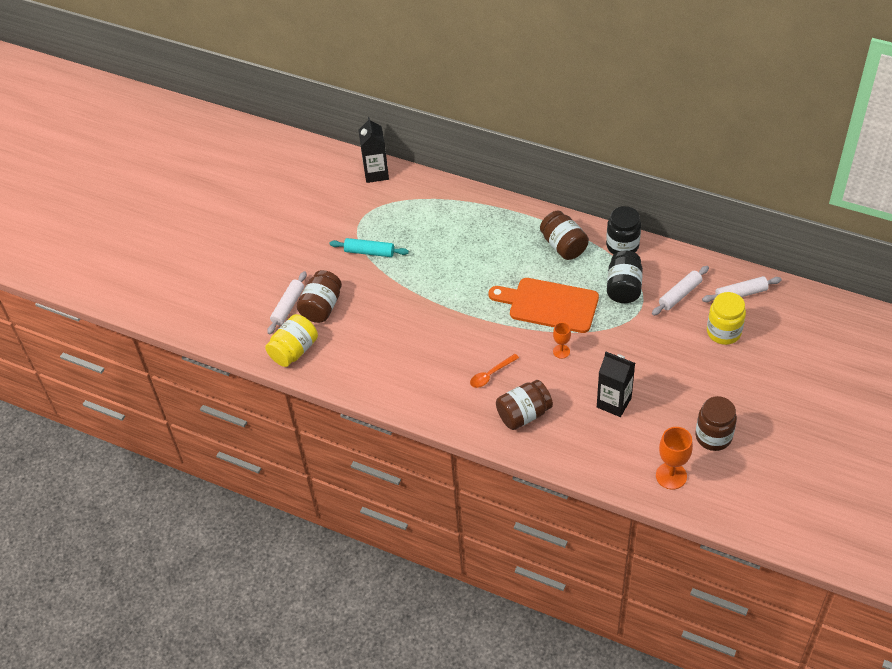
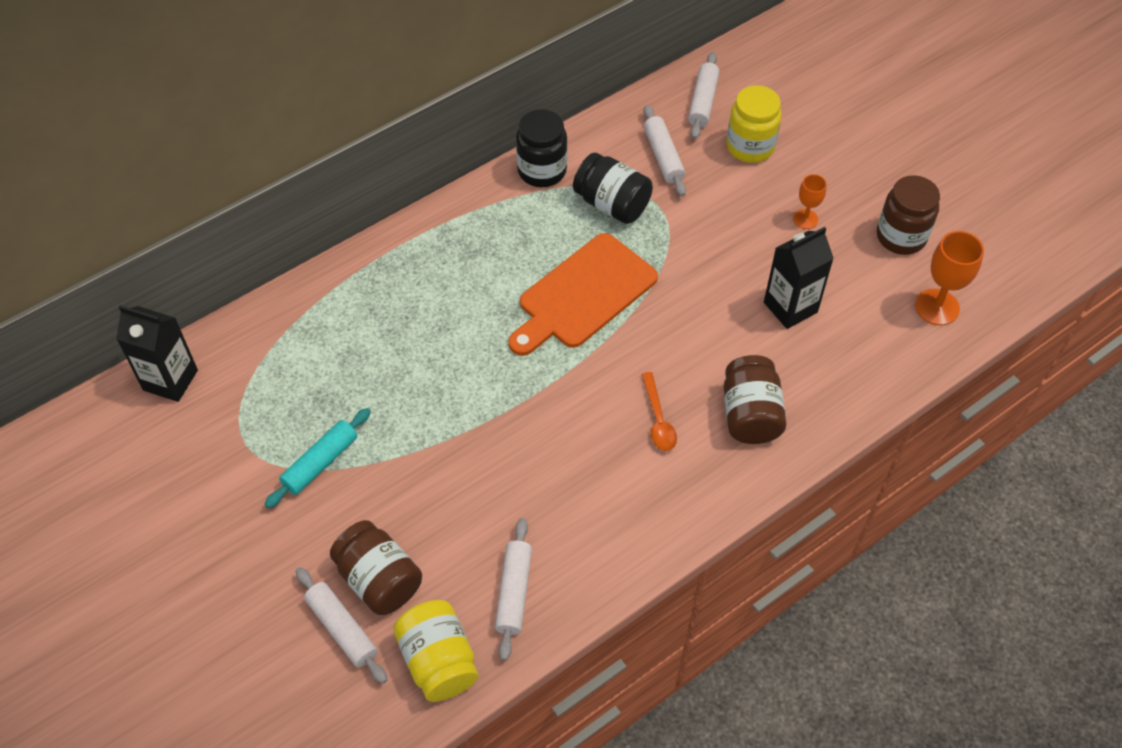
camera: 65 degrees left, 5 degrees up
(348, 362) = (514, 592): none -> white rolling pin
(561, 351) = (671, 321): orange goblet -> orange goblet (805, 219)
(563, 246) = (494, 229): brown jar -> none

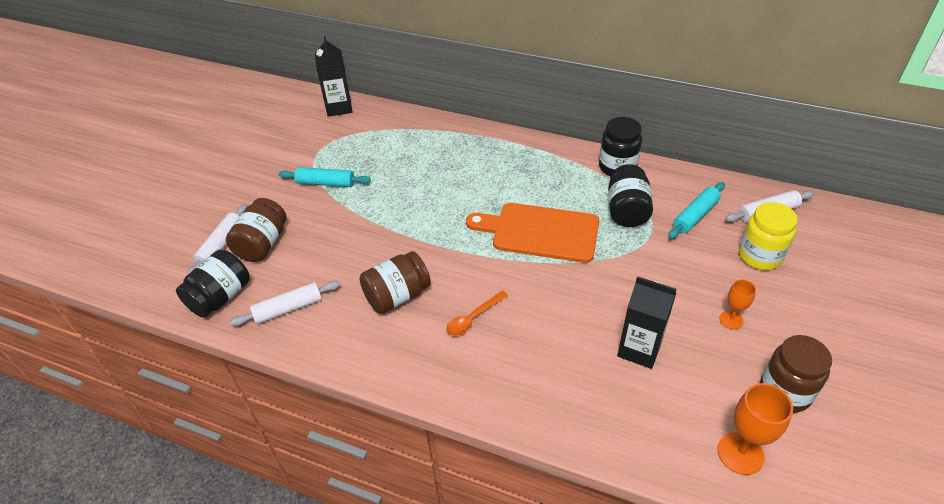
camera: 60 degrees right, 10 degrees down
(438, 661) = (220, 297): yellow jar -> black jar
(663, 156) = (695, 215): white rolling pin -> turquoise rolling pin
(750, 414) = (520, 370): brown jar -> brown jar (397, 296)

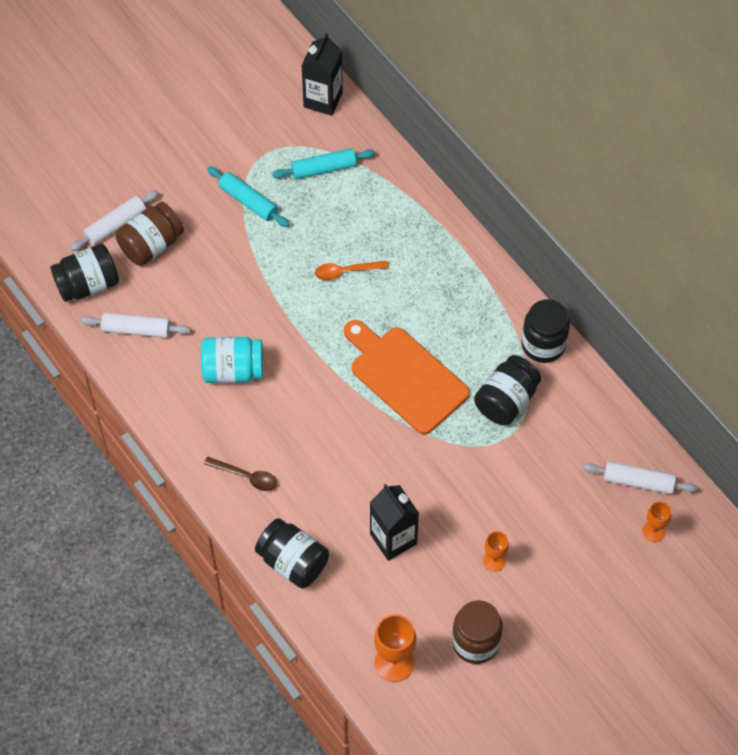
camera: 30 degrees right, 15 degrees up
(397, 296) = (233, 370): brown jar -> turquoise jar
(472, 370) = (246, 476): none -> brown spoon
(473, 318) = (280, 430): orange spoon -> orange spoon (346, 271)
(573, 419) = (293, 562): none -> black jar
(695, 215) = (565, 444): turquoise rolling pin -> turquoise rolling pin (323, 168)
(759, 256) = (582, 520): yellow jar -> none
(813, 236) = (653, 531): none -> orange goblet

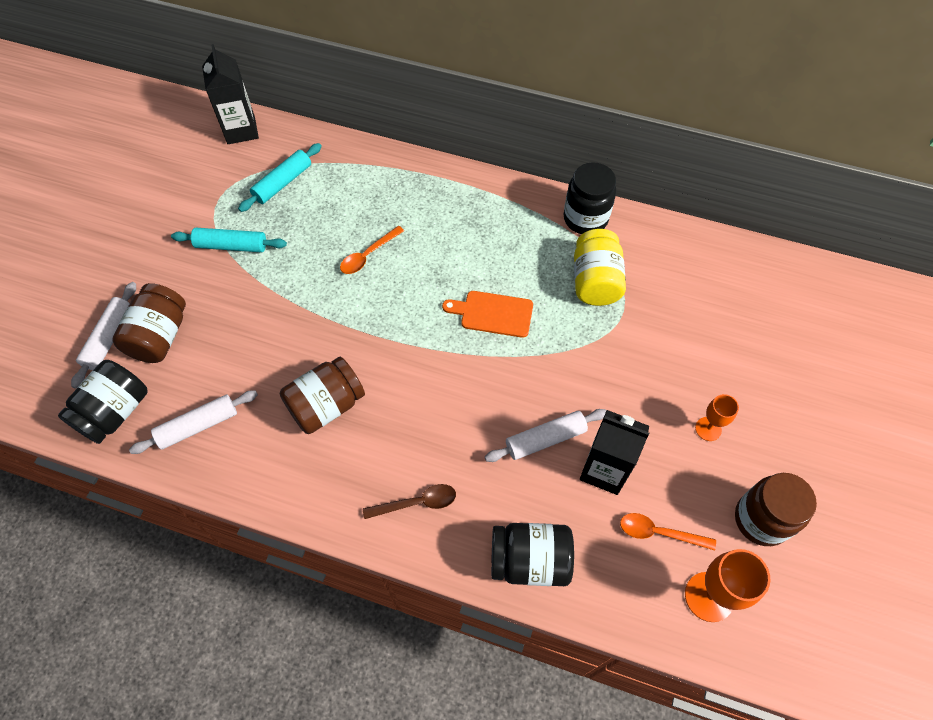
camera: 35 degrees left, 0 degrees up
(233, 370) = (326, 405): turquoise jar -> brown jar
(395, 603) = (659, 533): none -> orange spoon
(405, 377) = (493, 313): orange cutting board -> orange cutting board, size x0.57
(506, 400) = (595, 281): black jar -> yellow jar
(638, 482) = (758, 282): white rolling pin -> white rolling pin (545, 439)
(653, 531) = (807, 315): orange goblet -> none

